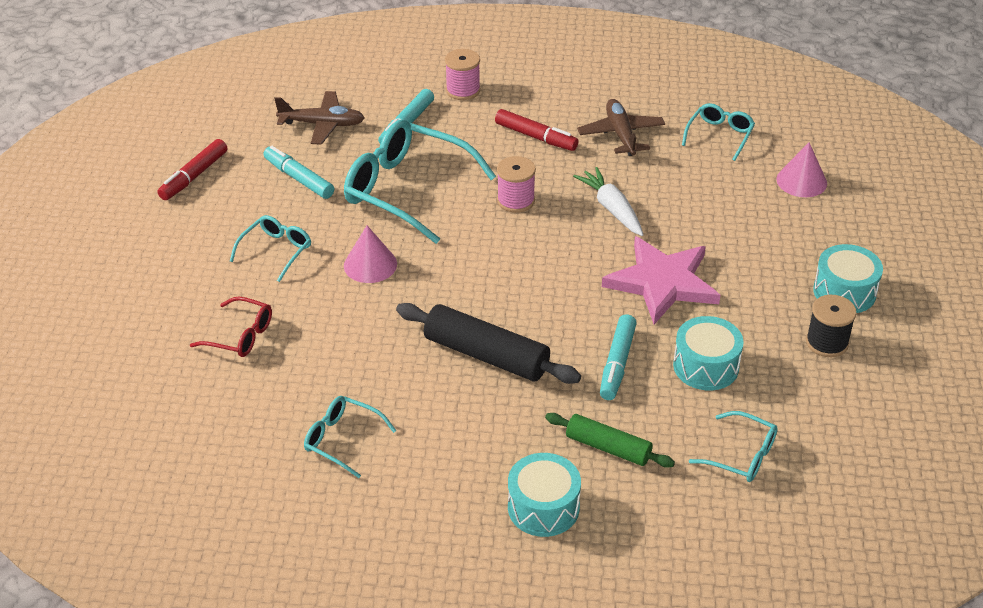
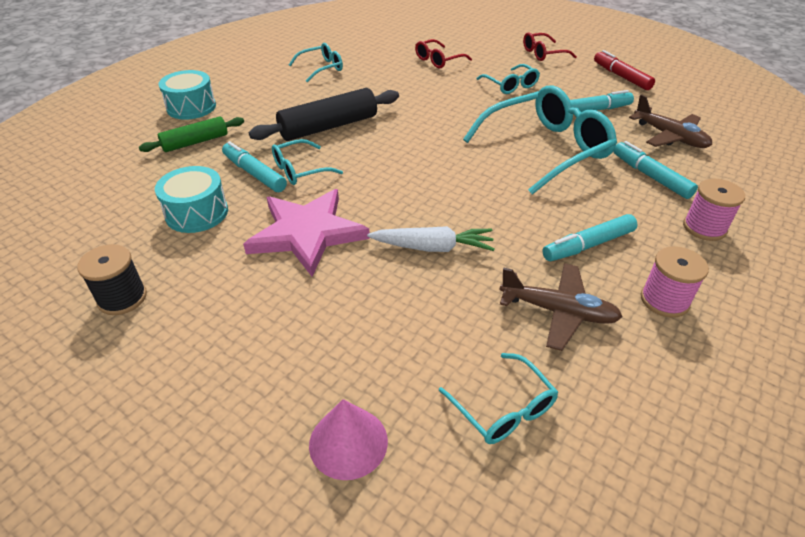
camera: 120 degrees right, 0 degrees up
(158, 250) = (543, 53): none -> red glasses
(322, 124) = (669, 137): brown plane -> brown plane turned 75 degrees counterclockwise
(370, 264) = (465, 112): pink cone -> none
(516, 200) = (490, 196): pink spool -> pink spool (664, 300)
(536, 137) = (588, 245): red marker -> turquoise marker
(741, 455) = (108, 190): turquoise glasses -> turquoise glasses (300, 170)
(844, 292) = (153, 355): turquoise drum -> none

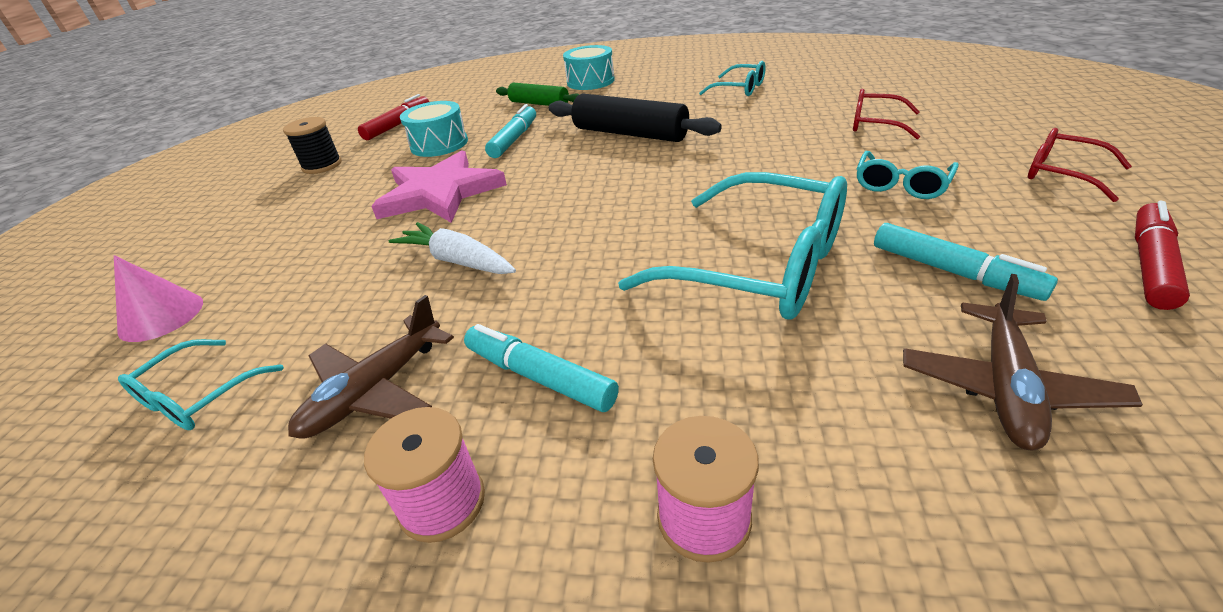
camera: 65 degrees right, 5 degrees down
(94, 228) = (398, 125): none -> red marker
(300, 170) = (538, 152): turquoise glasses -> none
(433, 247) = (457, 261): white carrot -> white carrot turned 150 degrees clockwise
(558, 312) = (375, 390): brown plane -> brown plane turned 45 degrees clockwise
(650, 176) = (811, 396): turquoise marker -> none

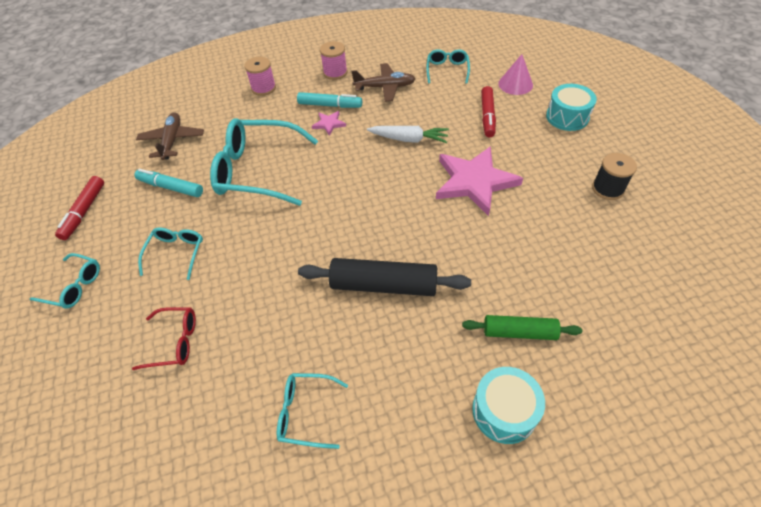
camera: 155 degrees right, 15 degrees up
(375, 390) = (385, 87): brown plane -> brown plane turned 75 degrees clockwise
(398, 125) = (628, 259): red marker -> red marker (487, 116)
(439, 144) = (543, 235): turquoise drum -> turquoise drum (567, 117)
(514, 139) = (482, 256): turquoise marker -> none
(573, 327) = (329, 124): none -> pink star
(1062, 174) = (74, 286): red glasses -> turquoise glasses

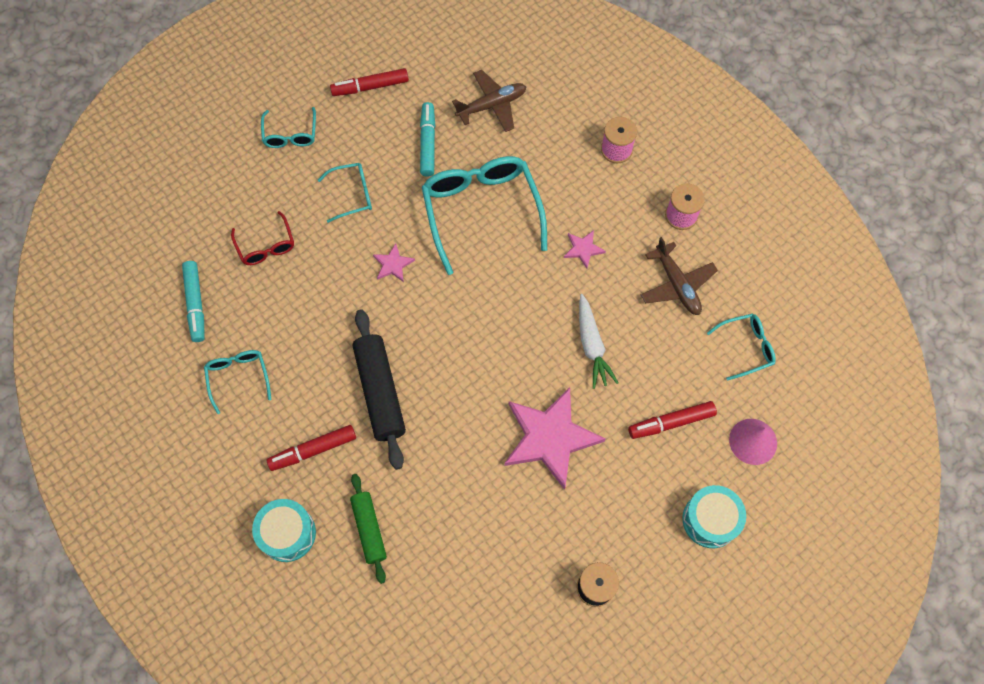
camera: 65 degrees right, 15 degrees up
(265, 241) = (393, 264): none -> pink star
(330, 105) = (616, 236): turquoise marker -> turquoise marker (196, 304)
(420, 359) = (313, 450): none -> red marker

